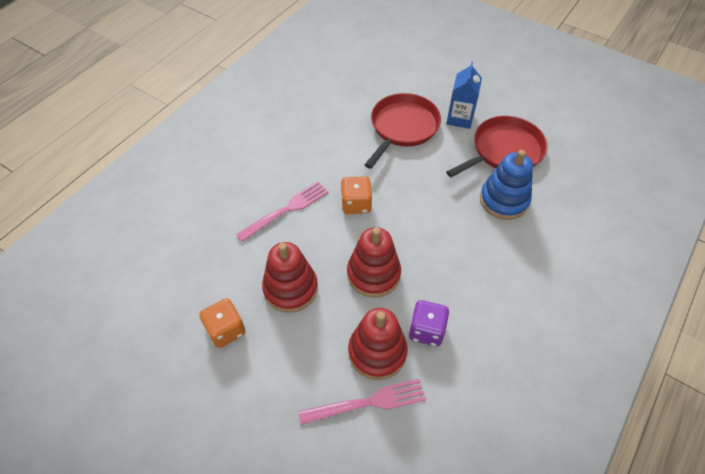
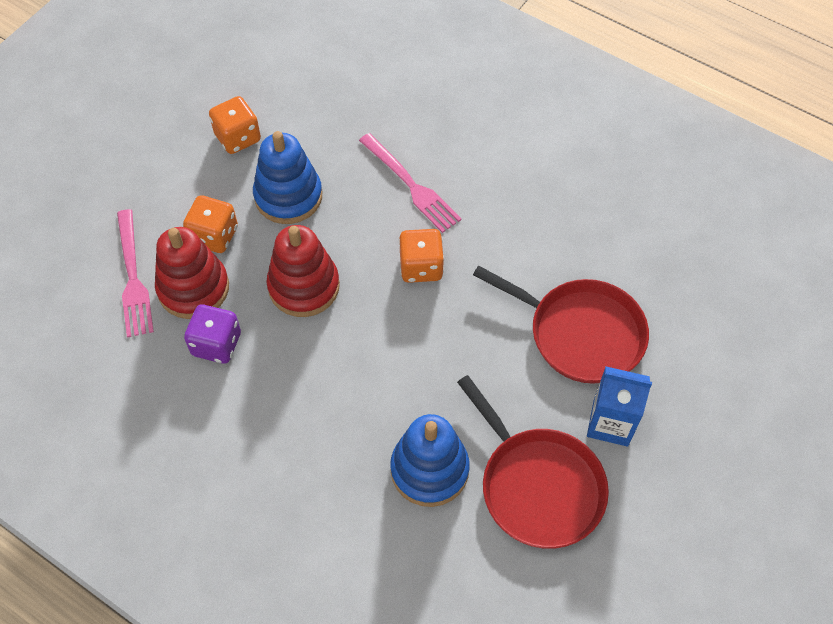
camera: 90 degrees right, 5 degrees up
(290, 288) = (288, 196): red stacking toy -> blue stacking toy
(326, 340) = (214, 236): none -> orange dice

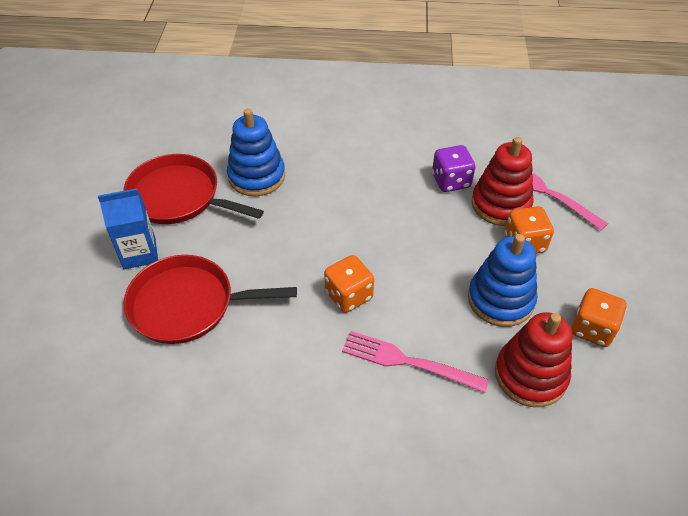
camera: 150 degrees right, 10 degrees down
(304, 286) = (426, 240): red stacking toy -> red stacking toy (530, 375)

